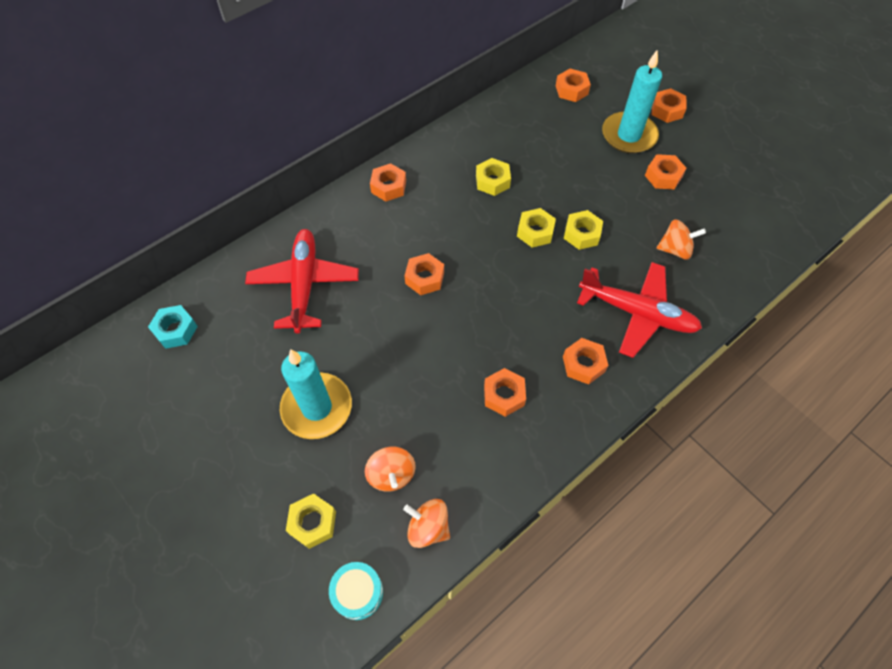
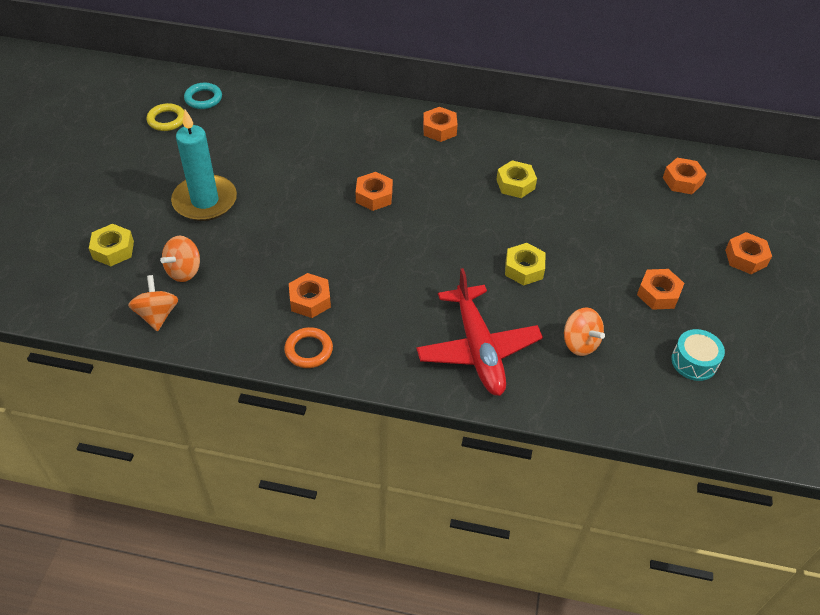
camera: 50 degrees right, 10 degrees down
(174, 378) = (167, 120): none -> yellow ring
(175, 330) = (203, 98): turquoise nut -> turquoise ring
(304, 284) = (301, 136): red plane -> none
(358, 592) = (78, 303): turquoise drum -> turquoise drum (694, 362)
(535, 232) = (492, 237): yellow nut -> none
(557, 429) = (309, 350): none -> orange ring
(583, 364) = (387, 337): orange nut -> none
(629, 135) = (677, 246): turquoise candle -> none

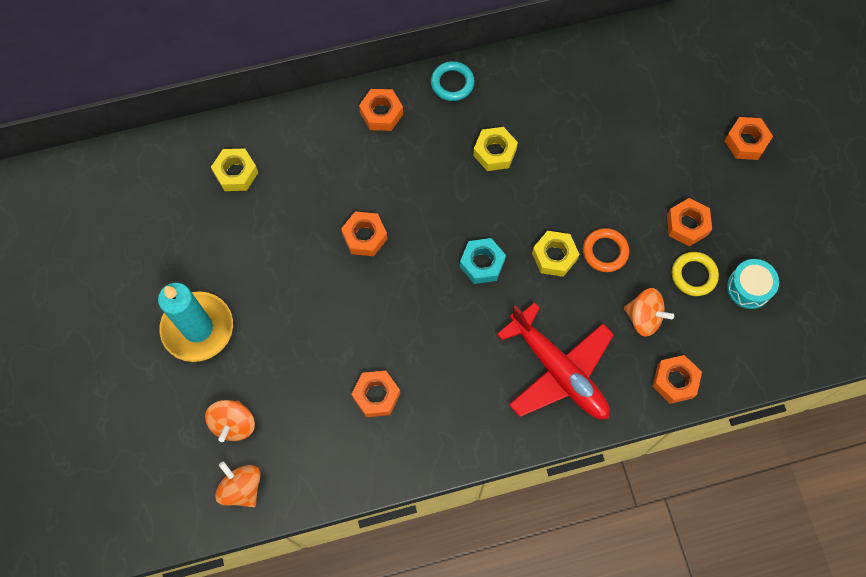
camera: 25 degrees left, 20 degrees up
(113, 250) = (145, 436): yellow nut -> yellow nut (236, 173)
(167, 120) = (84, 240): yellow ring -> yellow ring (694, 275)
(203, 98) = (104, 190): turquoise ring -> turquoise ring (452, 83)
(309, 350) = (408, 452): orange ring -> orange ring (605, 251)
(458, 249) = (482, 263): none -> turquoise nut
(682, 181) = (650, 69): orange nut -> orange nut (675, 381)

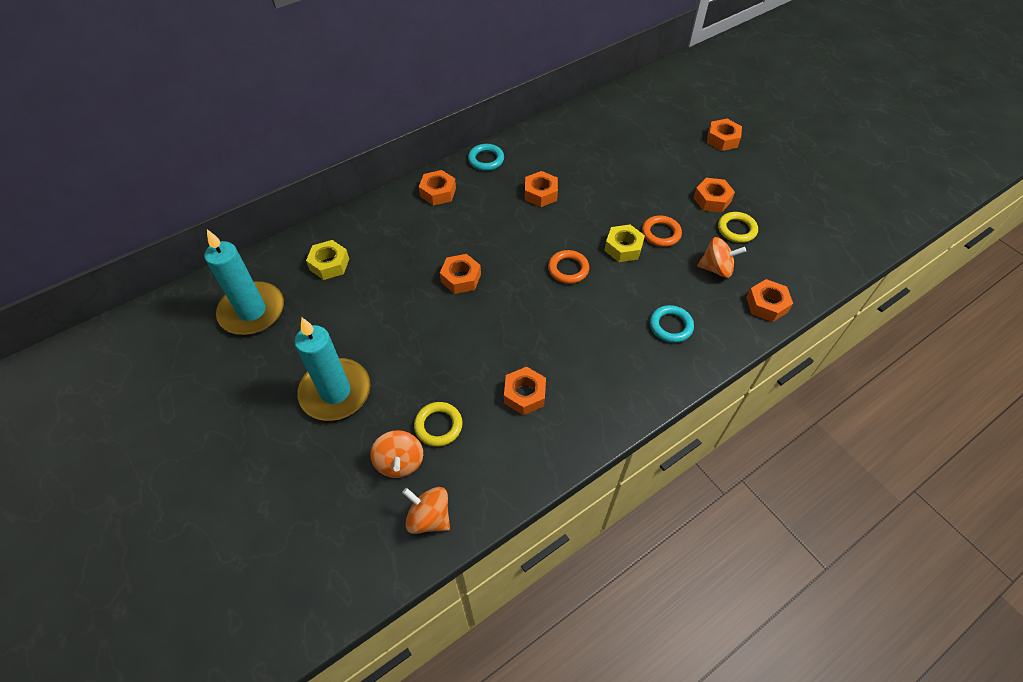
camera: 20 degrees left, 15 degrees down
(144, 206) = (252, 311): none -> turquoise candle
(282, 399) = (438, 426): none -> yellow ring
(482, 263) = (568, 269): turquoise nut -> orange ring
(494, 152) = (540, 193): yellow nut -> orange nut
(558, 370) = (670, 326): red plane -> turquoise ring
(749, 288) = (782, 226): turquoise drum -> none

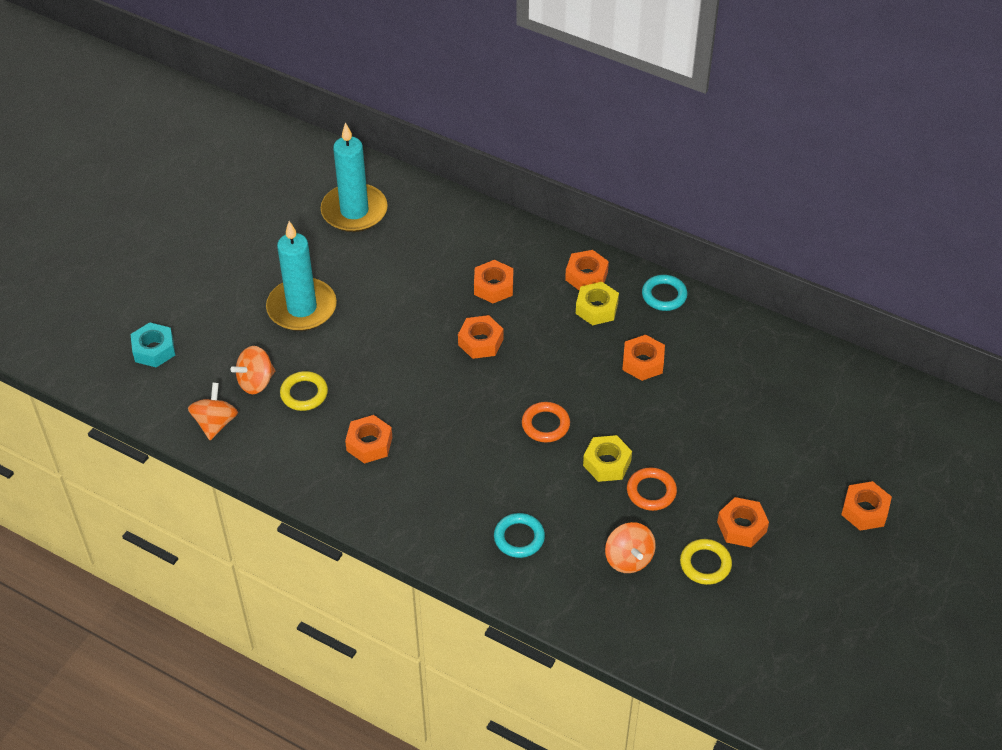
camera: 65 degrees right, 5 degrees down
(296, 546) = (154, 350): none -> turquoise nut
(329, 264) = (438, 237): yellow nut -> yellow nut (596, 308)
(766, 305) = (601, 620): orange nut -> orange nut (493, 286)

